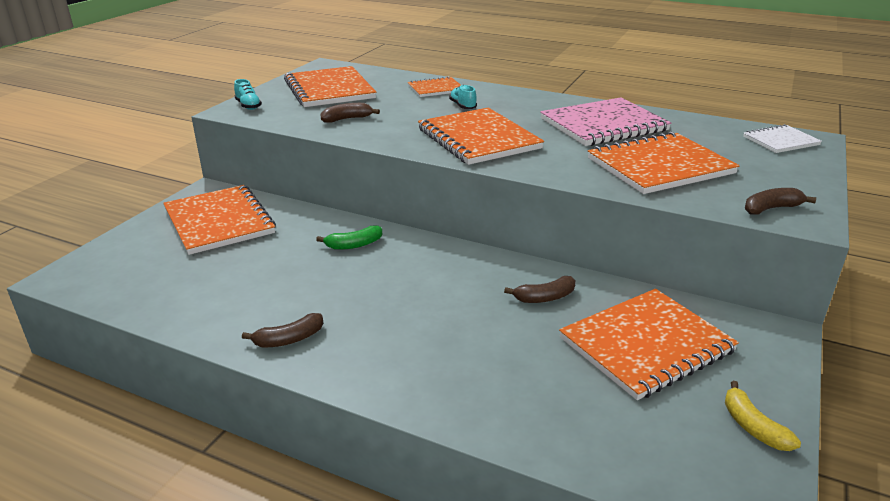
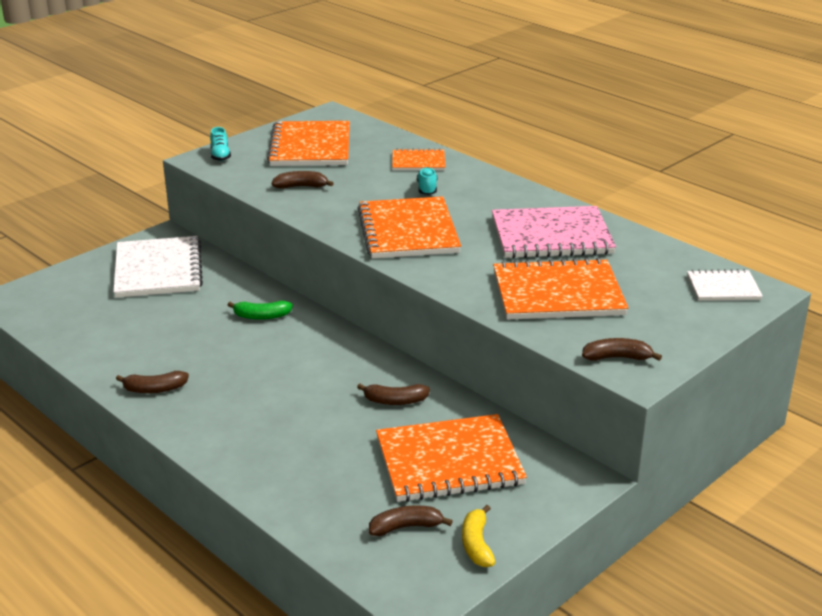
camera: 20 degrees right, 0 degrees up
(219, 221) = (158, 270): orange notebook -> white notebook
(668, 427) = (406, 527): none -> brown banana

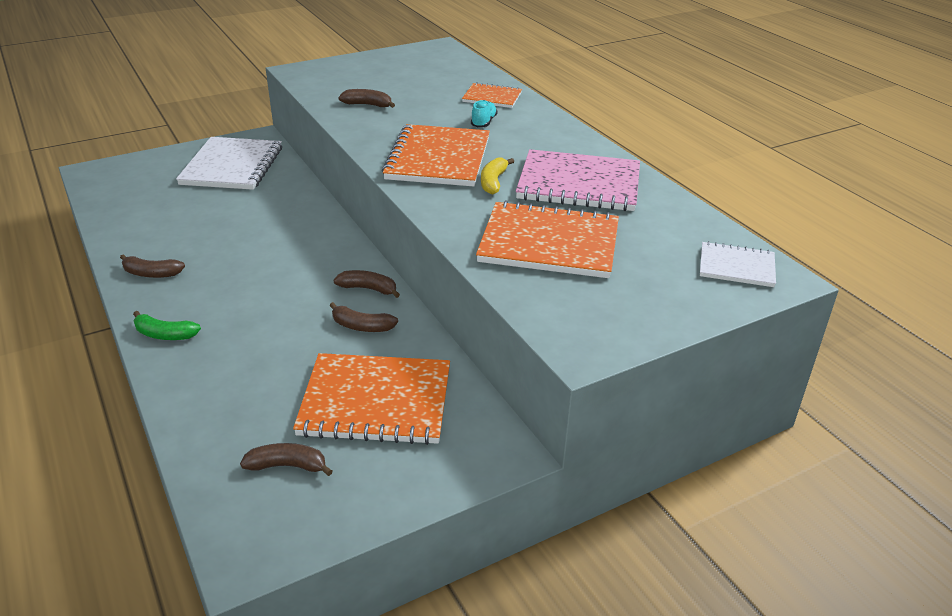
camera: 15 degrees right, 5 degrees up
(220, 156) = (317, 69): turquoise shoe -> none
(261, 316) = (292, 222): green banana -> green banana (165, 335)
(310, 147) = (402, 72): orange notebook -> none
(476, 544) = (347, 503): yellow banana -> yellow banana (493, 182)
(617, 357) = (571, 324): brown banana -> brown banana (368, 289)

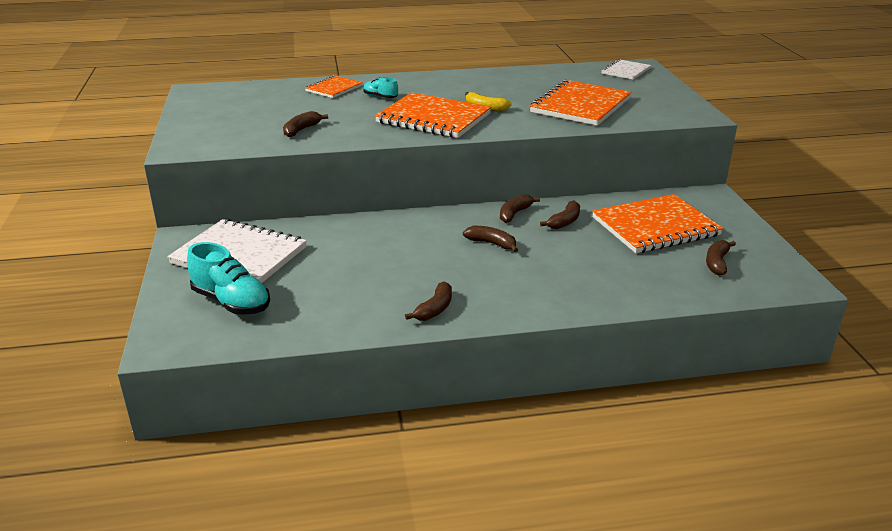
camera: 70 degrees left, 5 degrees down
(155, 181) = (231, 302): none -> turquoise shoe
(165, 335) = (542, 305): green banana -> none
(290, 285) = (492, 243): none -> brown banana
(376, 402) = (655, 226): orange notebook -> orange notebook turned 45 degrees clockwise
(579, 184) = (504, 87): pink notebook -> none

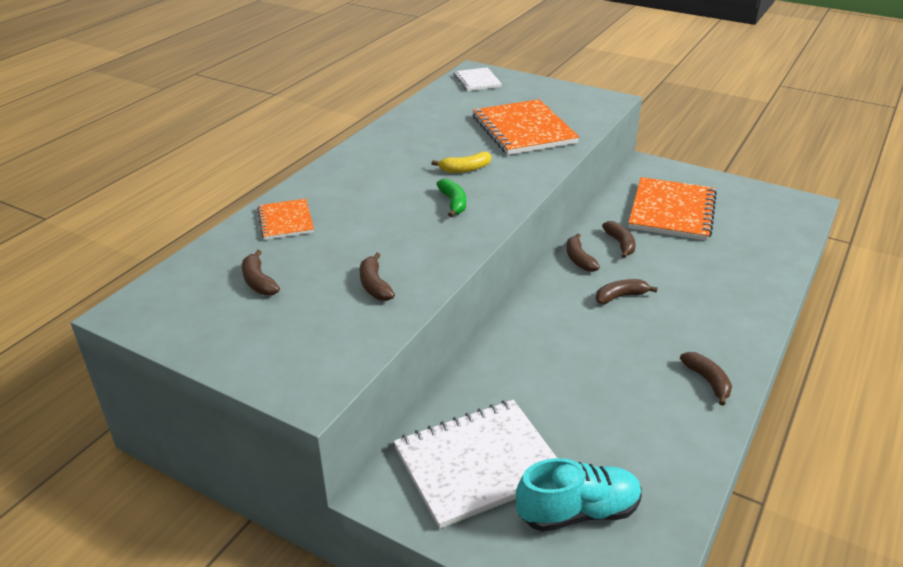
camera: 50 degrees left, 5 degrees up
(380, 97) = (354, 206): turquoise shoe -> none
(433, 118) = (453, 203): orange notebook -> green banana
(717, 263) = (751, 217): brown banana -> brown banana (258, 282)

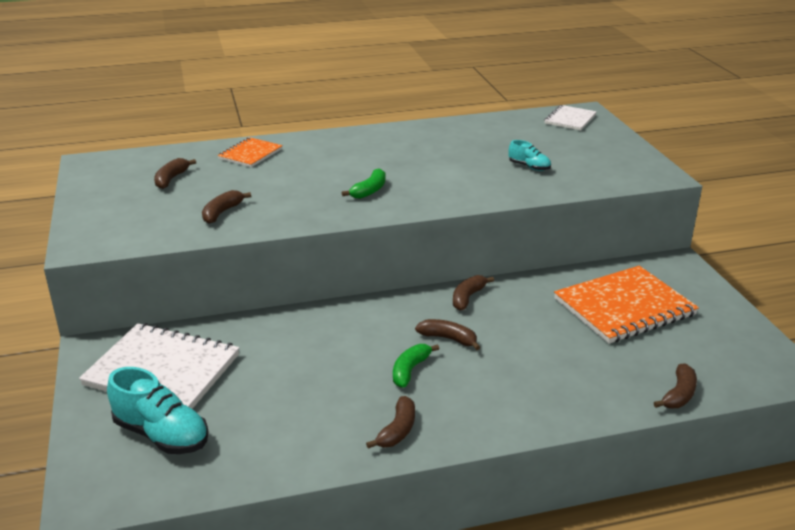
camera: 45 degrees right, 5 degrees down
(465, 169) = (425, 174): yellow banana -> none
(523, 130) = (529, 167): orange notebook -> turquoise shoe
(620, 244) = (524, 305): brown banana -> brown banana (679, 394)
(639, 335) = (410, 370): none -> green banana

